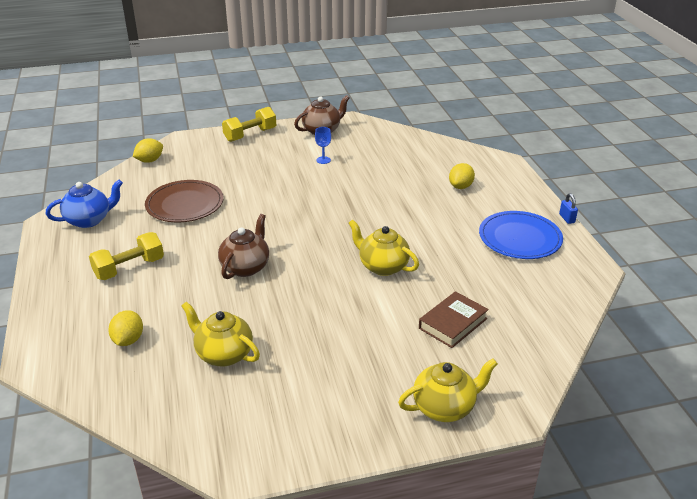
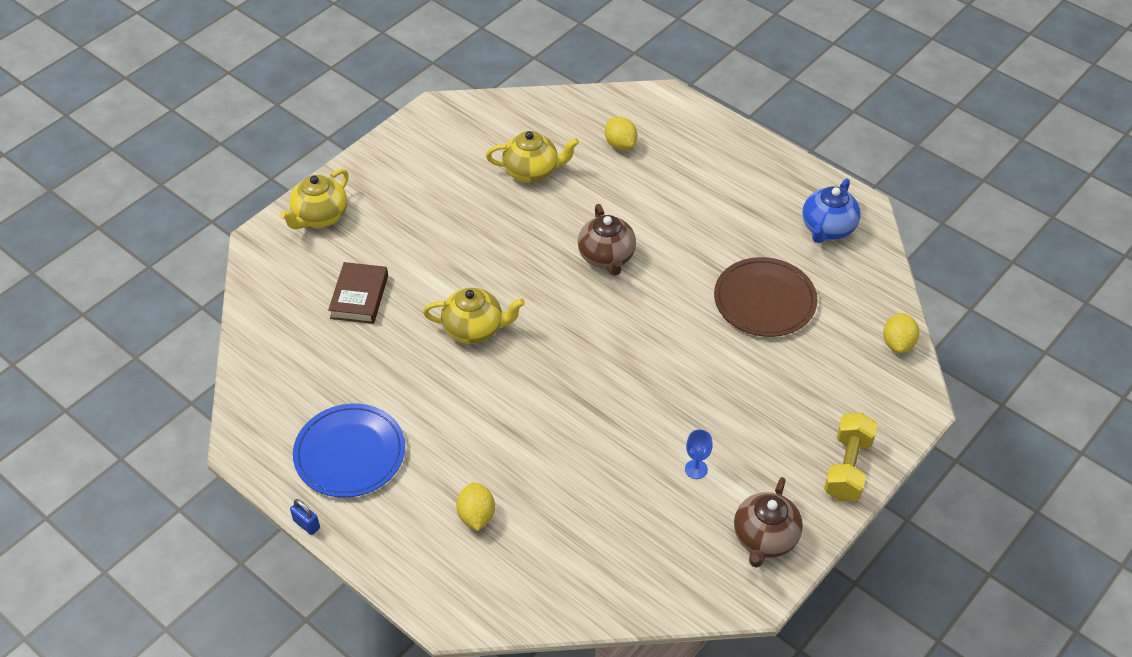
camera: 145 degrees right, 15 degrees up
(129, 268) = (710, 201): yellow dumbbell -> none

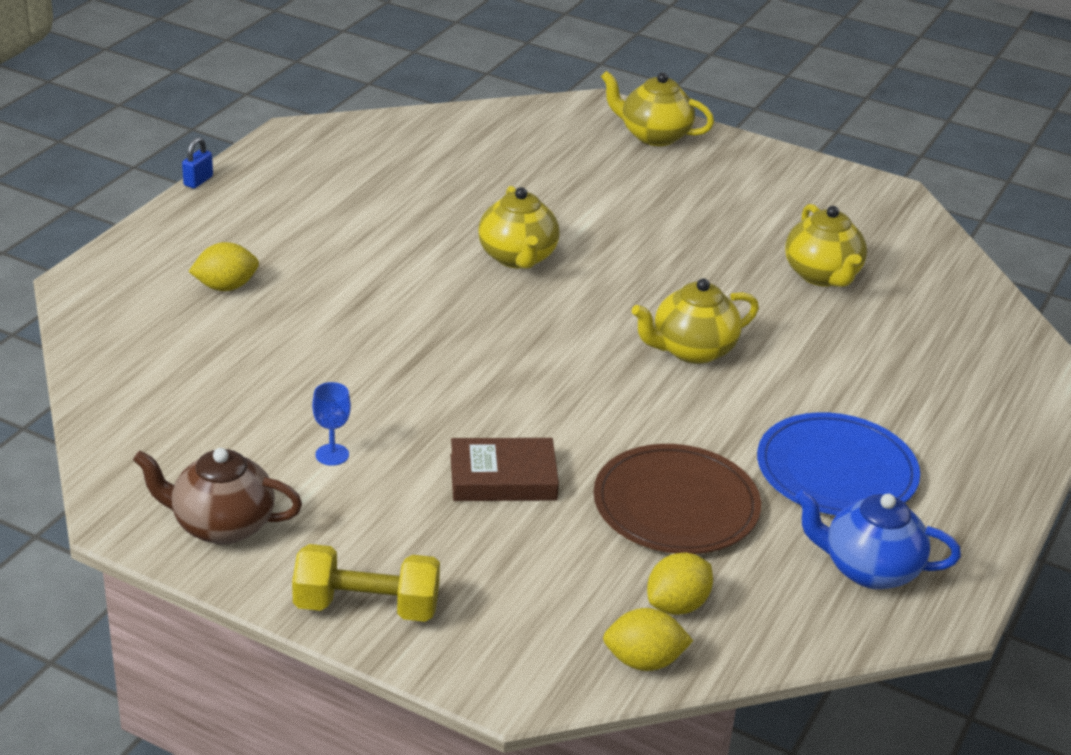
camera: 75 degrees right, 15 degrees down
(350, 453) = (301, 195): blue plate -> blue plate (836, 471)
(359, 297) = (538, 175): brown book -> brown book (503, 478)
(606, 257) = (692, 350): brown teapot -> yellow teapot
(620, 144) = (926, 346): yellow lemon -> yellow lemon (677, 605)

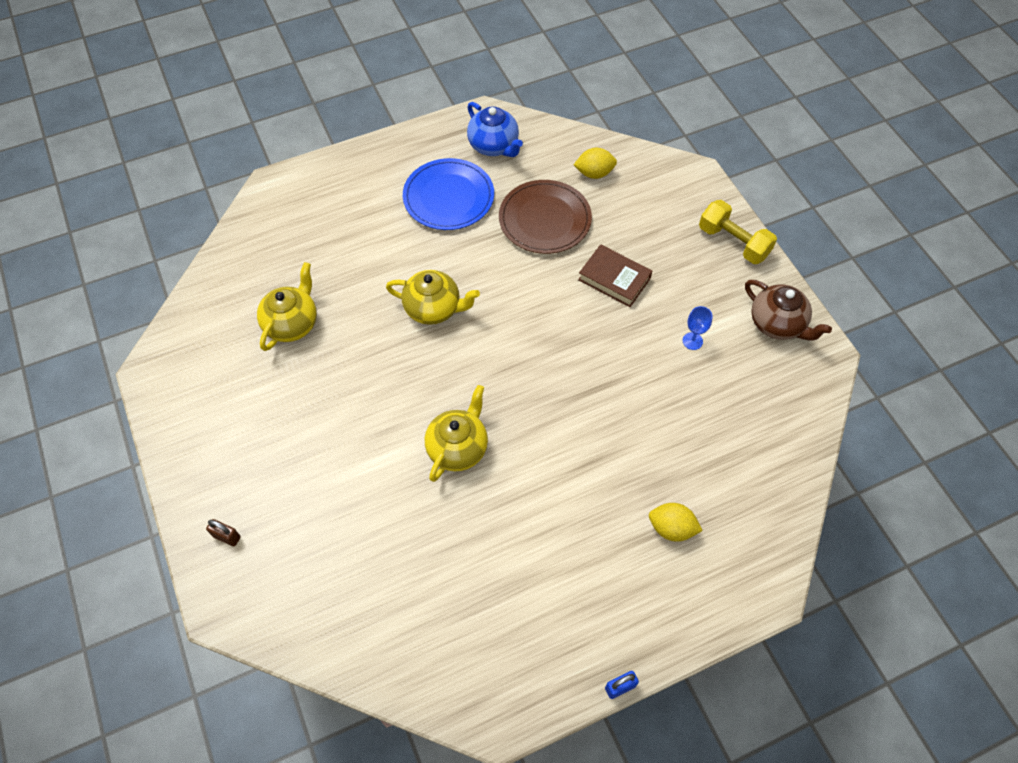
camera: 140 degrees left, 25 degrees up
(644, 661) = (632, 158): yellow lemon -> none
(653, 136) = (226, 536): yellow teapot -> brown padlock

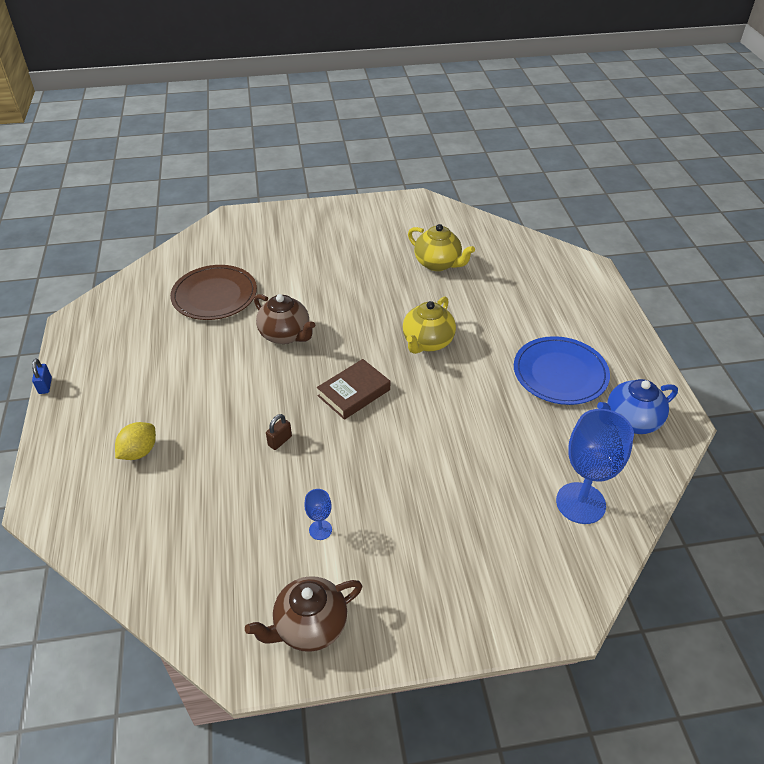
camera: 105 degrees right, 15 degrees down
(226, 536) = (277, 222): brown padlock -> brown padlock (280, 441)
(458, 448) = (285, 335): yellow teapot -> brown teapot
(545, 219) = (517, 442): brown plate -> brown plate (214, 295)
(594, 173) = (580, 503): yellow lemon -> blue goblet
(614, 279) = (422, 482): brown book -> brown book (354, 393)
(733, 242) = (444, 621): yellow dumbbell -> none

